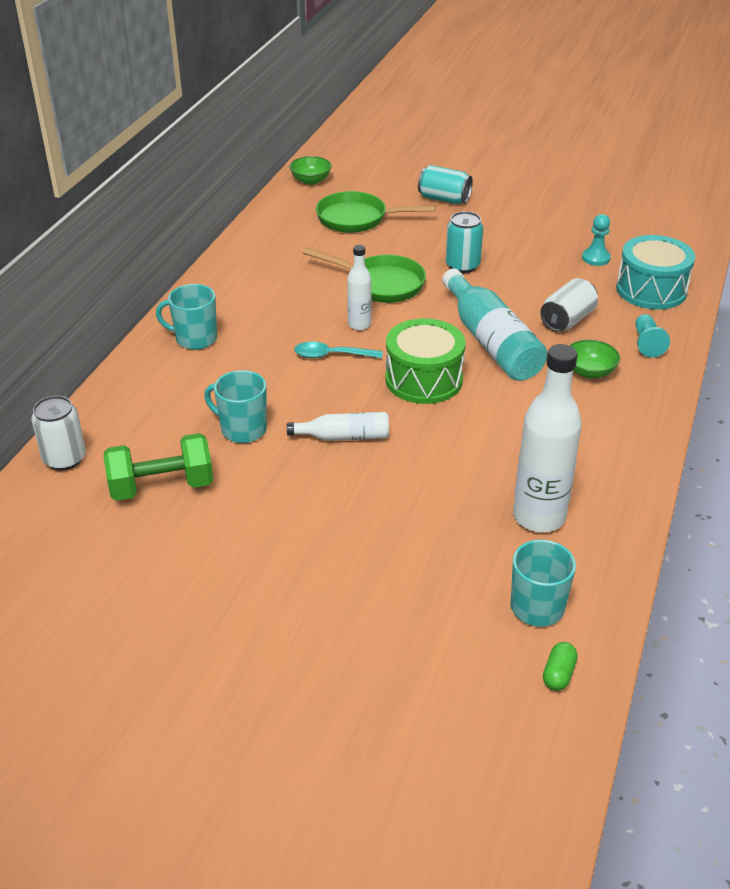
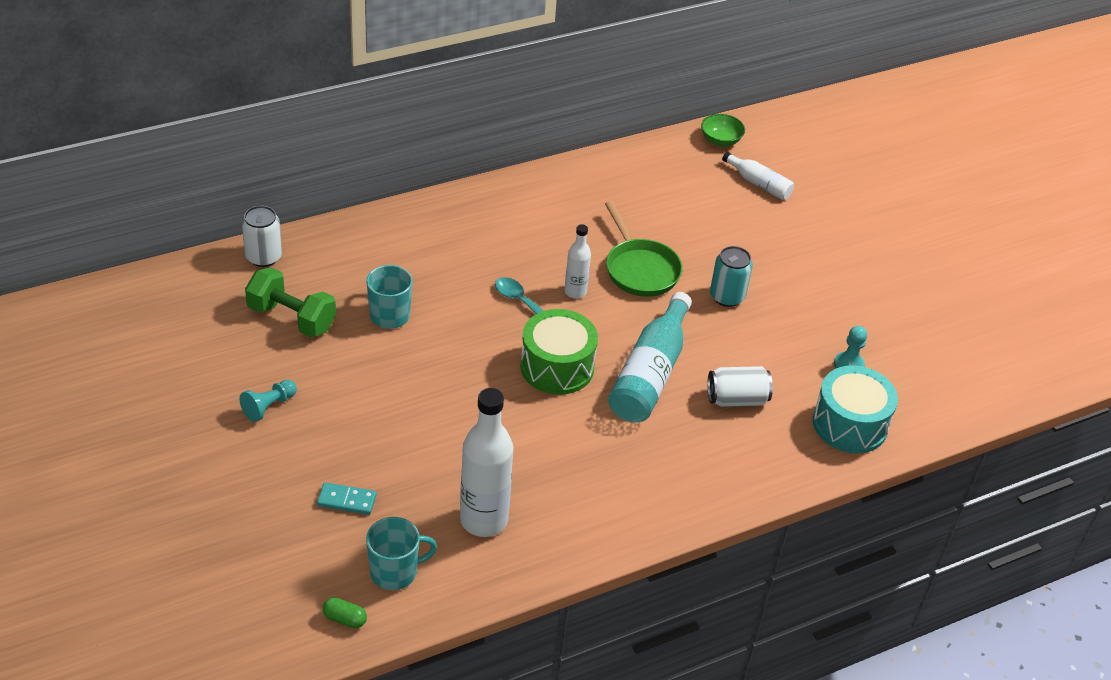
camera: 40 degrees right, 5 degrees up
(195, 339) = (450, 224): turquoise mug -> none
(344, 436) = (443, 368): white bottle -> white bottle (759, 183)
(357, 219) = (706, 200): green pan -> none
(419, 585) = (346, 500): none -> turquoise domino
(444, 199) = (805, 227): turquoise can -> none
(558, 674) = (345, 619): green capsule -> green capsule turned 45 degrees clockwise
(589, 372) = (686, 451): green bowl -> none
(647, 343) = (769, 463): turquoise pawn -> turquoise pawn (269, 406)

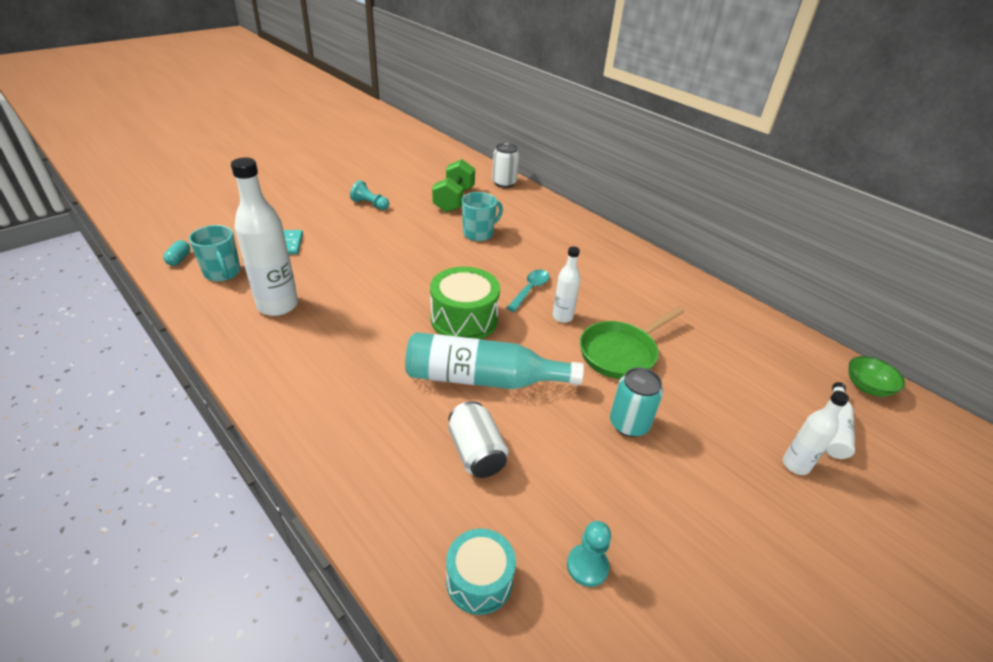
camera: 75 degrees right, 5 degrees down
(345, 619) = (179, 259): green capsule -> turquoise capsule
(788, 222) = (795, 465): none -> white bottle
(850, 424) = (479, 580): turquoise drum -> turquoise drum, size x0.65

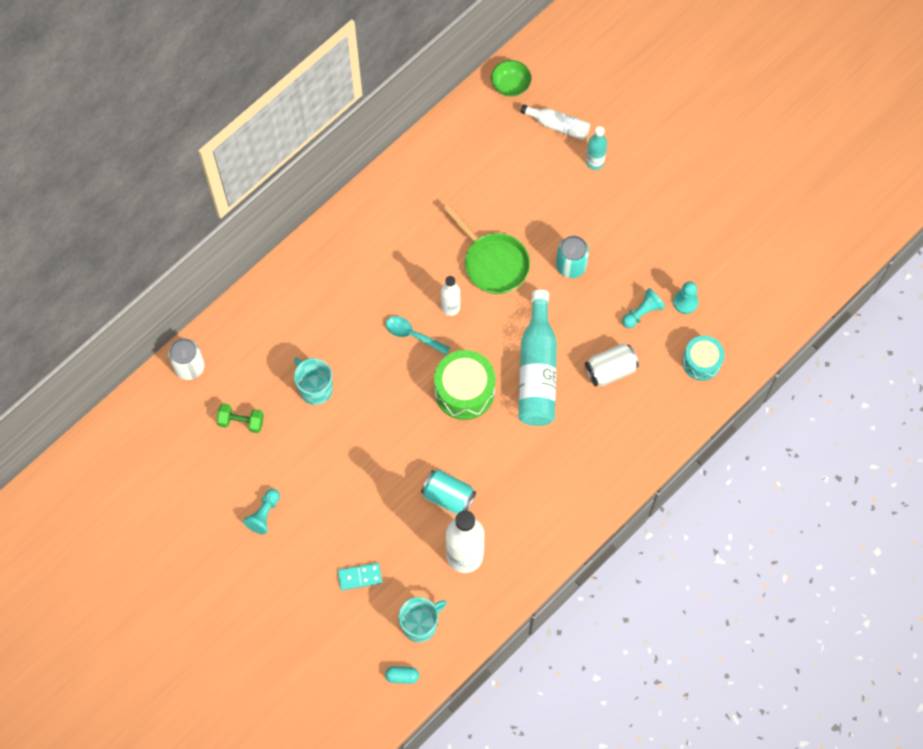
camera: 90 degrees left, 30 degrees up
(347, 299) = (448, 496): none -> turquoise can
(454, 200) = (241, 422): green dumbbell -> green dumbbell, size x0.62
(565, 501) = (642, 312): none -> turquoise pawn
(795, 465) = (594, 162): white bottle -> turquoise bottle

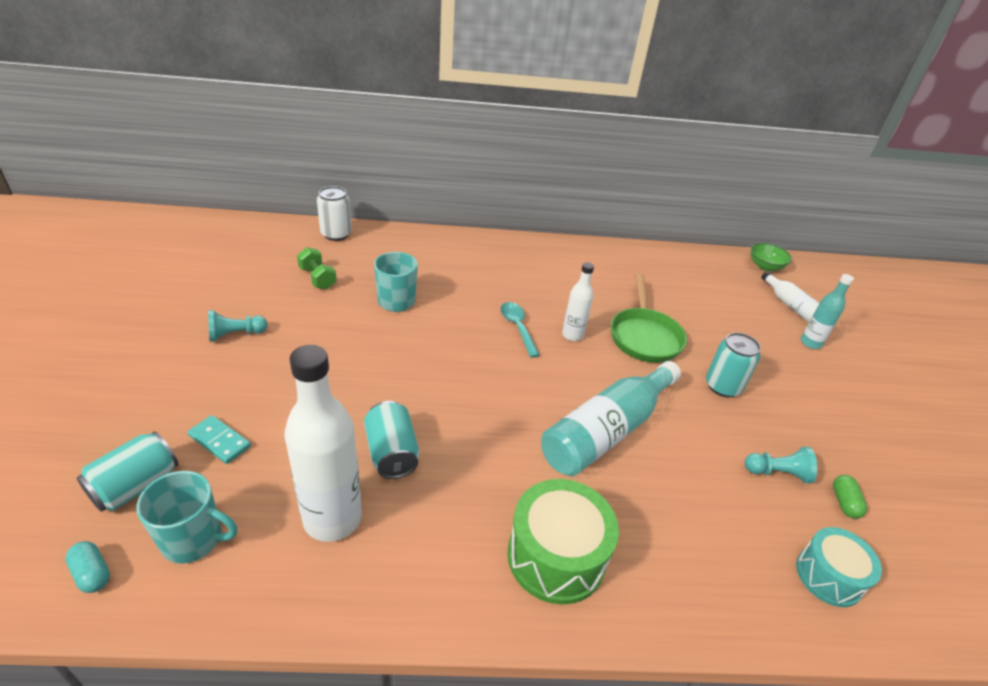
camera: 40 degrees right, 30 degrees down
(358, 633) = (136, 486): none -> turquoise can
(464, 391) = (515, 391): green drum -> green drum (556, 556)
(610, 370) = (693, 492): white can -> none
(685, 302) = (844, 502): turquoise pawn -> green capsule

